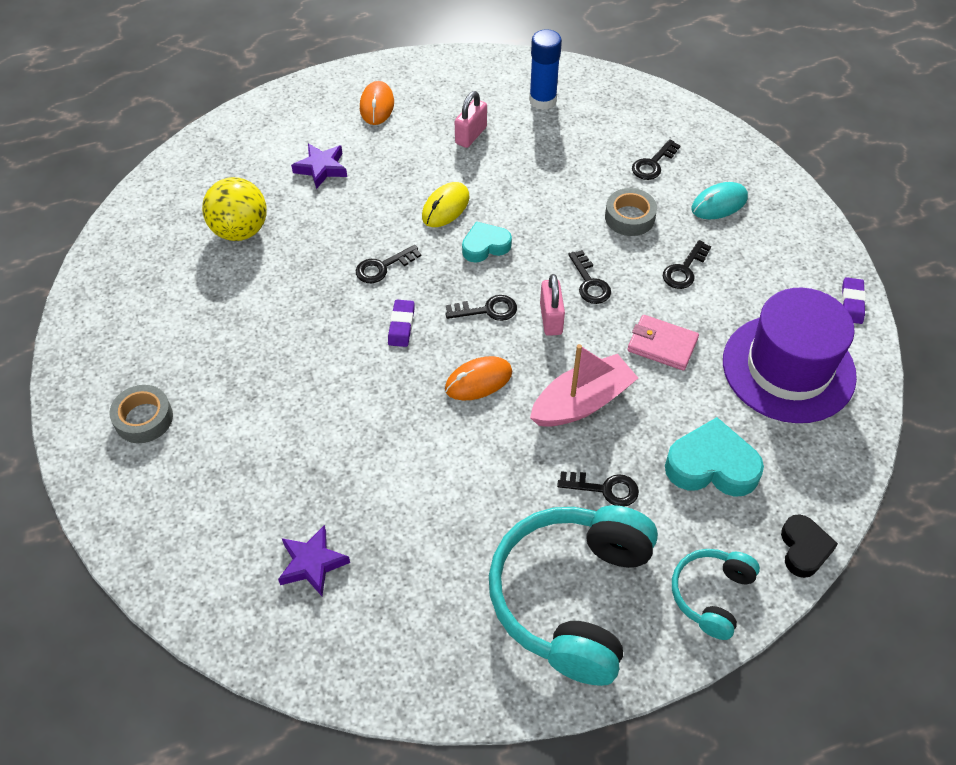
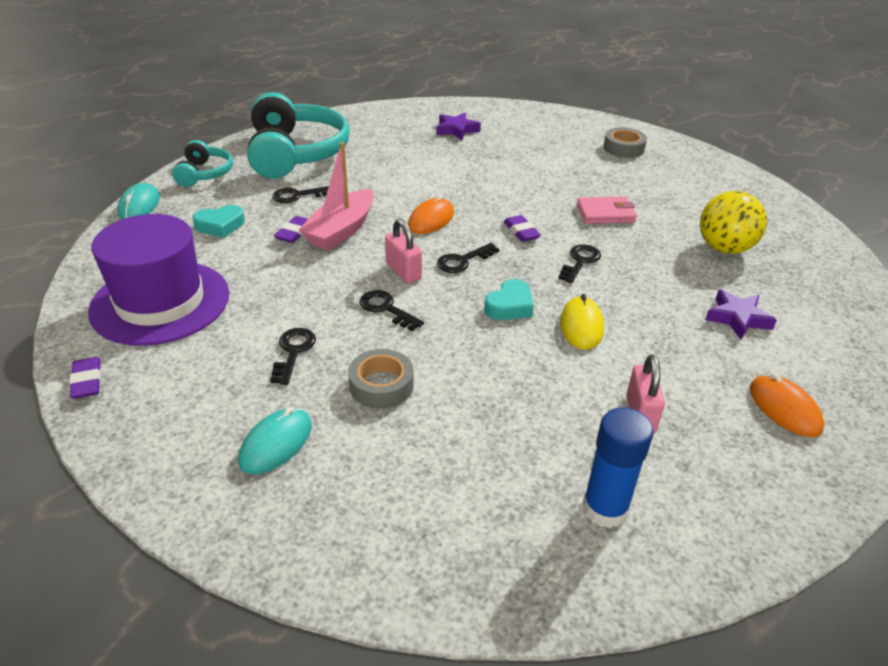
camera: 150 degrees right, 15 degrees down
(633, 419) = (295, 233): none -> purple eraser
(653, 164) = (388, 467): black key -> none
(662, 345) = (290, 283): pink wallet -> pink wallet (605, 213)
(711, 466) = (220, 225): turquoise heart -> turquoise heart, size x0.63
(804, 549) = (139, 206): black heart -> turquoise mouse

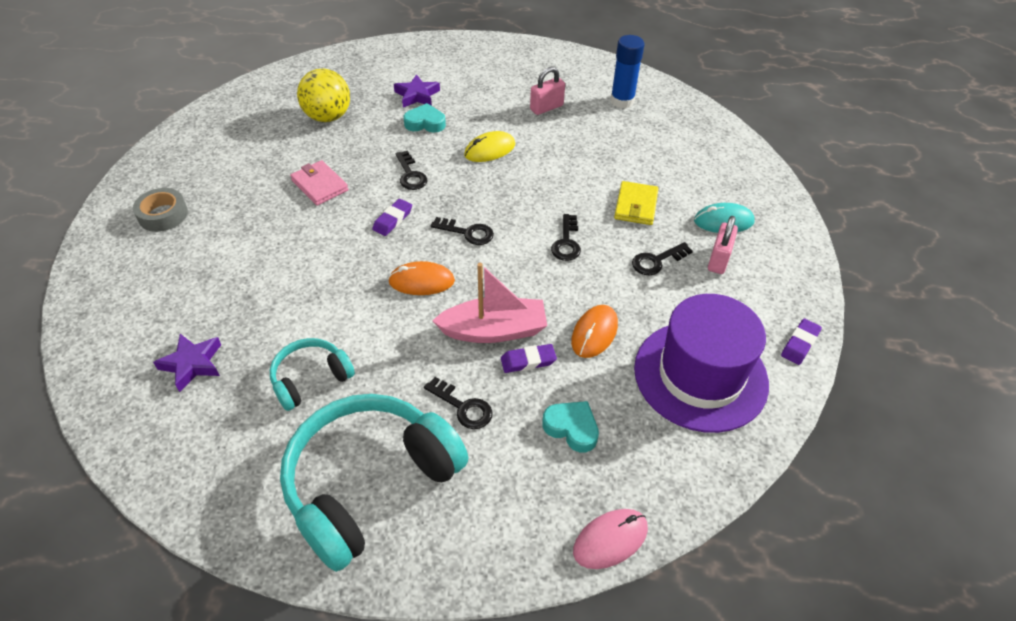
camera: 125 degrees left, 10 degrees up
(139, 206) = (610, 540): turquoise mouse -> pink mouse
(204, 174) = (493, 540): turquoise headphones -> turquoise headphones (310, 379)
(381, 385) = (636, 206): grey tape -> yellow wallet
(403, 272) = (514, 257): pink padlock -> pink padlock (718, 260)
(510, 306) = (500, 187): turquoise heart -> turquoise heart (425, 123)
(580, 262) = (410, 175): black key -> black key turned 105 degrees counterclockwise
(784, 409) = (489, 67): orange mouse -> orange mouse (594, 333)

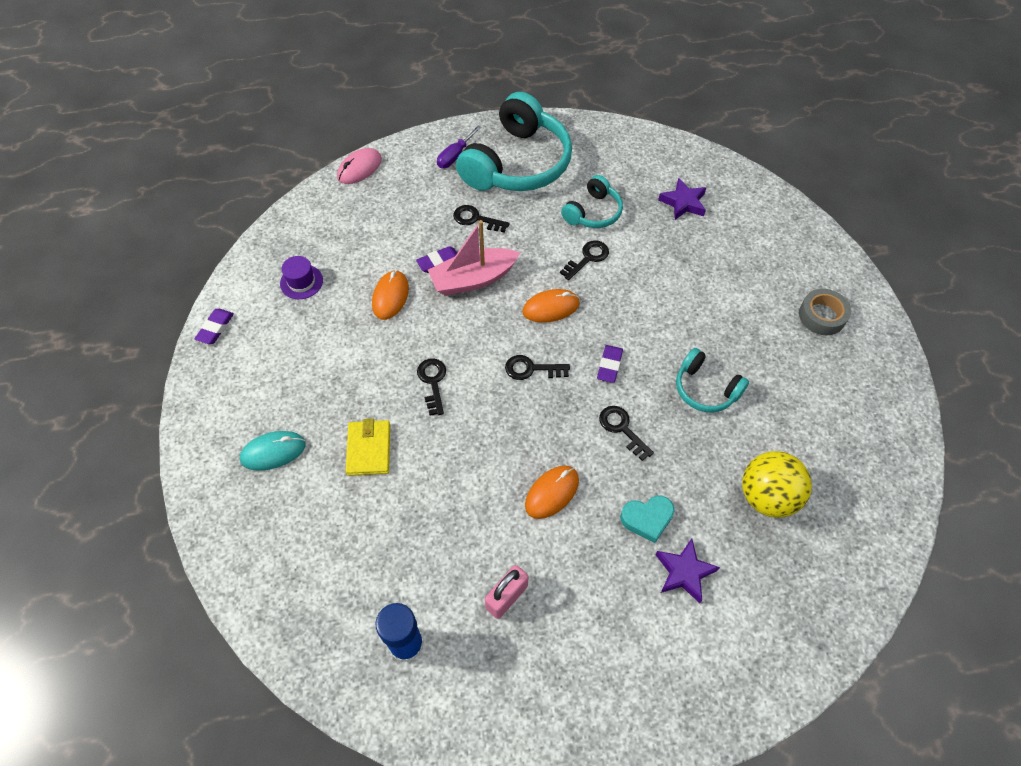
camera: 165 degrees right, 10 degrees up
(320, 185) = (705, 389): pink wallet -> turquoise headphones
(456, 524) = (455, 156): none -> purple screwdriver
(490, 150) = (552, 493): yellow mouse -> orange mouse
(571, 428) = (395, 223): turquoise heart -> none
(657, 261) = (342, 382): black key -> black key (587, 258)
(700, 375) = (301, 282): purple hat -> purple hat, size x0.40
(718, 260) = (281, 399): pink padlock -> none

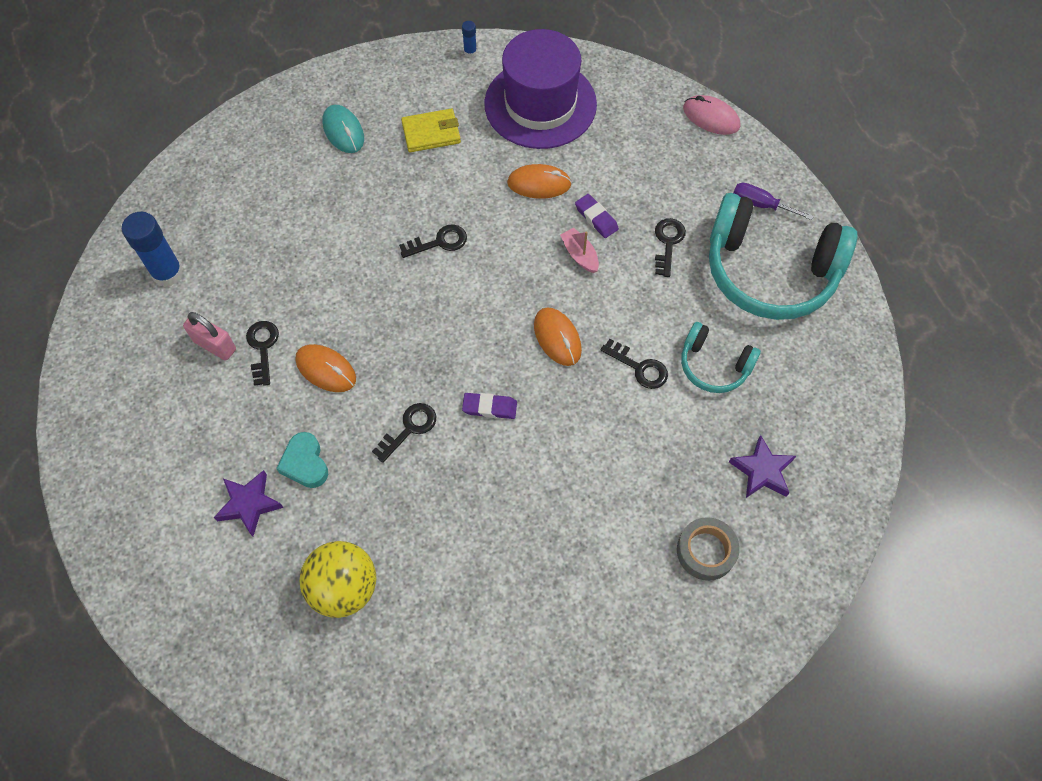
camera: 80 degrees right, 5 degrees up
(215, 328) = (470, 52): purple eraser -> blue glue stick
(301, 282) = (540, 104): purple hat -> purple hat, size x2.49
(369, 449) = (355, 204): yellow wallet -> yellow wallet (431, 133)
(473, 279) = (579, 255): pink boat -> pink boat, size x0.52
(531, 369) = (471, 330): black key -> black key (263, 348)
(705, 389) = (475, 514): turquoise headphones -> none
(822, 316) = (613, 655): grey tape -> grey tape (706, 551)

